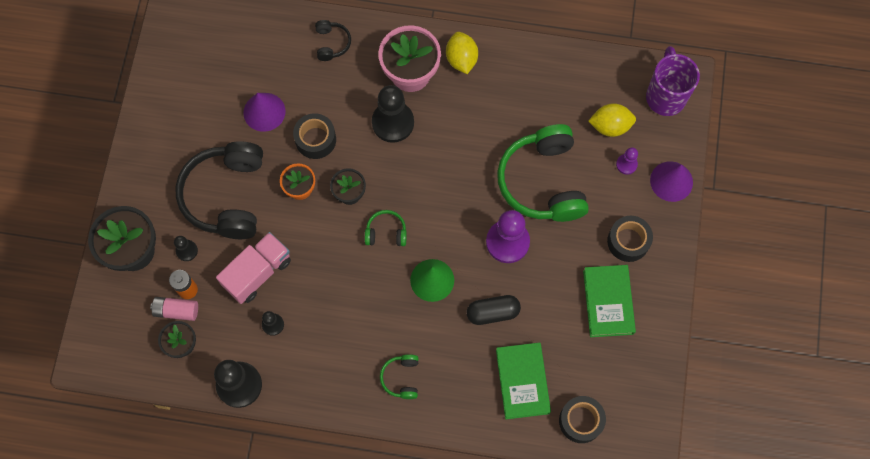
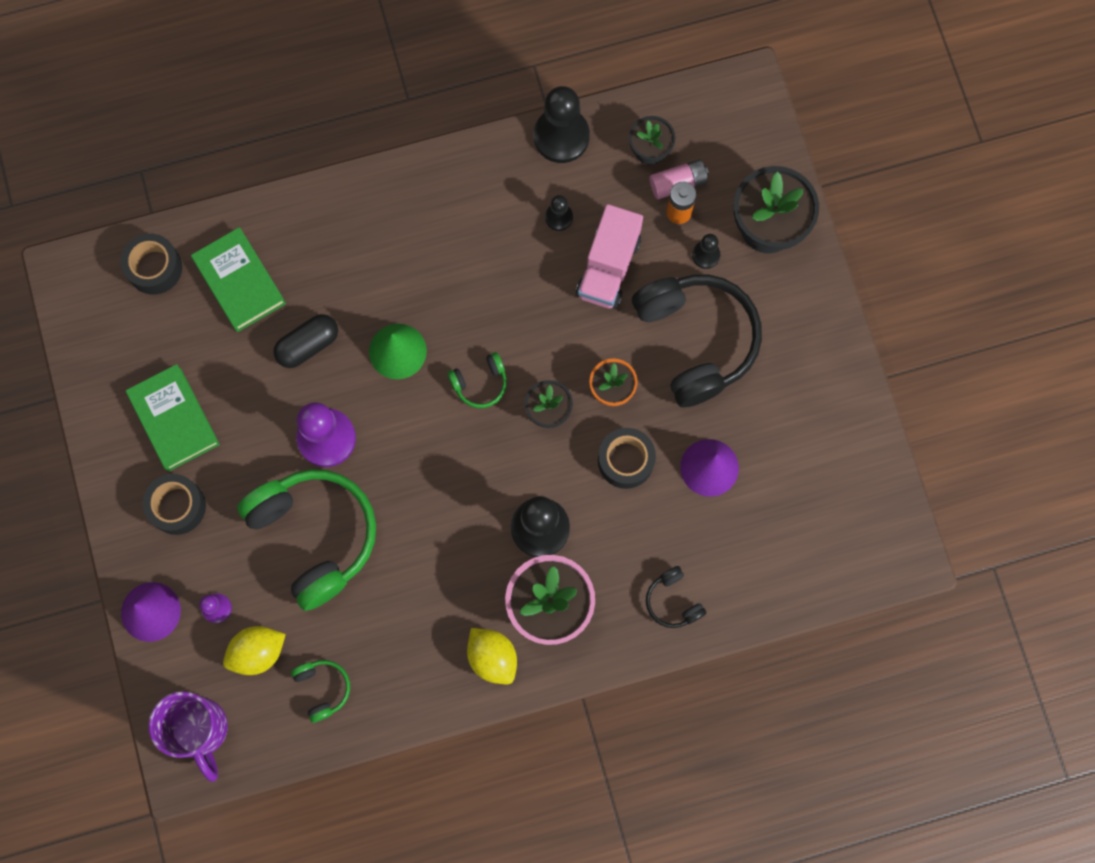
camera: 155 degrees right, 5 degrees up
(401, 378) = (381, 224): green headphones -> green headphones (322, 688)

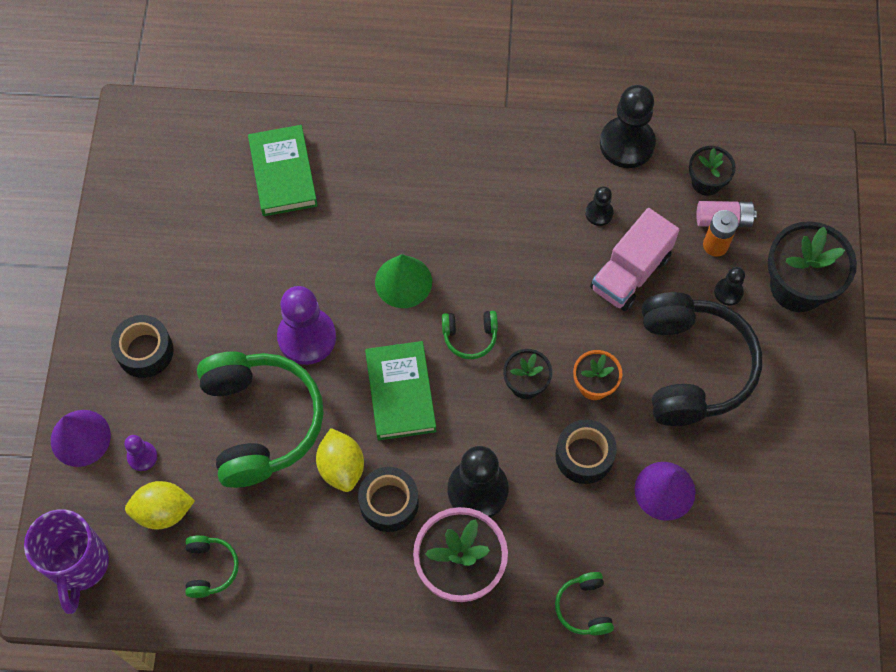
camera: 20 degrees right, 10 degrees down
(154, 268) = (212, 137): black tape -> black tape (389, 503)
(174, 419) = (174, 273): green book -> green book (400, 393)
(308, 345) = (323, 249): black capsule -> none
(492, 657) = (385, 598): yellow lemon -> yellow lemon (341, 467)
(673, 601) = (584, 607): black headphones -> green headphones

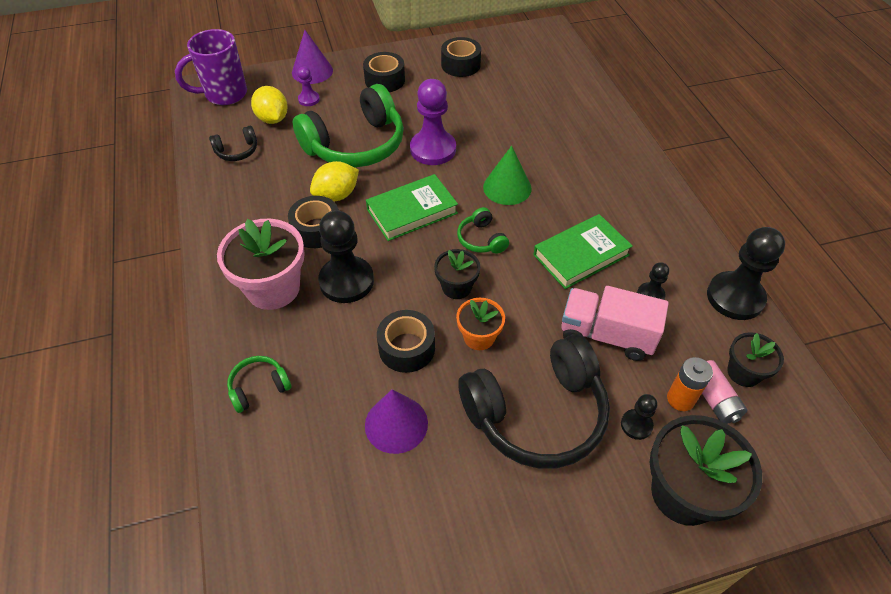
camera: 70 degrees right, 15 degrees down
(156, 249) = (460, 65): none -> black tape
(210, 568) = (237, 151): green headphones -> black headphones
(283, 174) = (554, 103): green book -> green book (581, 255)

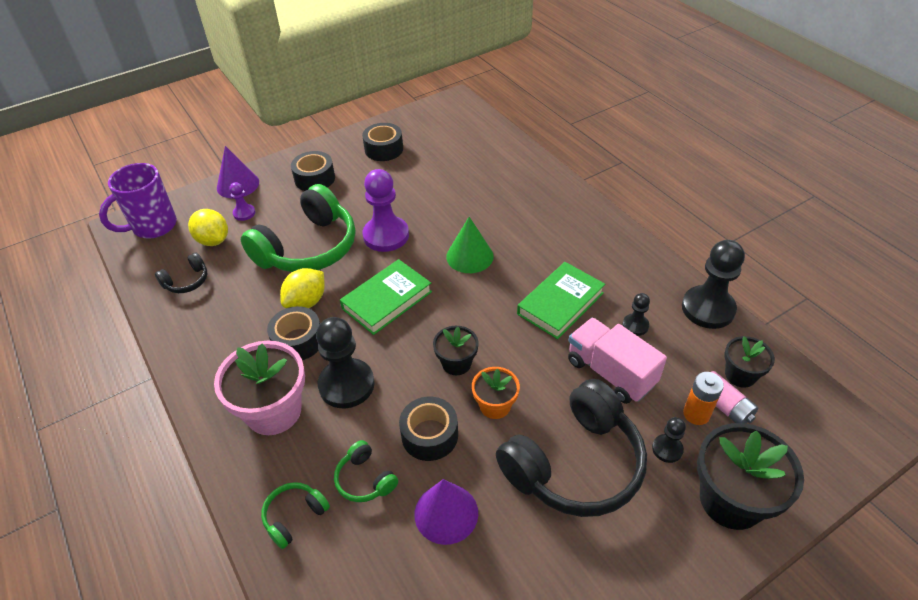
camera: 15 degrees left, 5 degrees down
(481, 239) = (463, 311): green headphones -> green headphones (365, 479)
(606, 335) = (610, 372): pink truck -> pink truck turned 45 degrees clockwise

